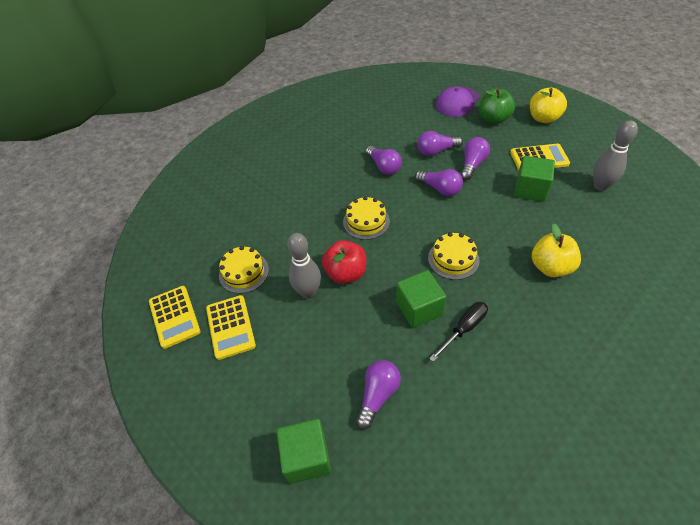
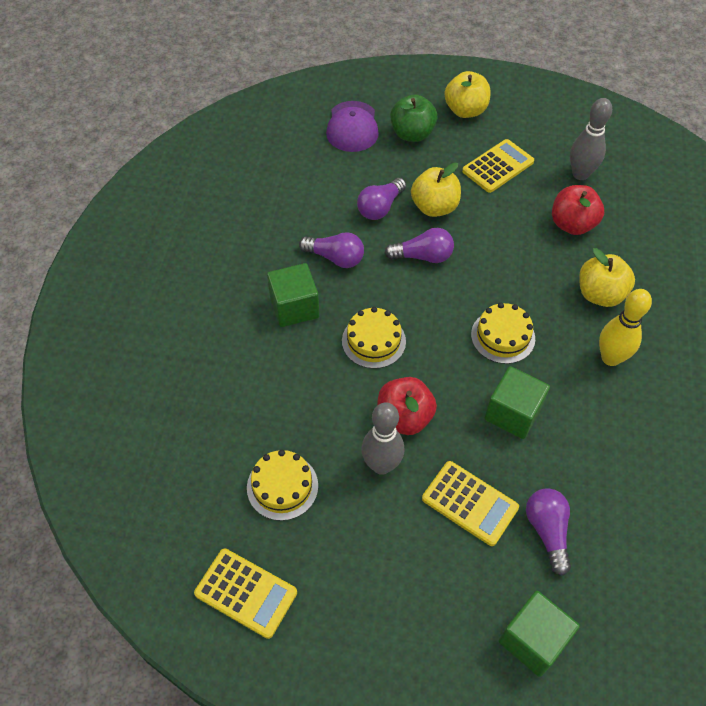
camera: 40 degrees left, 5 degrees up
(230, 327) = (328, 561): yellow calculator -> yellow calculator (470, 503)
(464, 329) = (572, 409): black screwdriver -> none
(472, 164) = (434, 207): purple light bulb -> yellow apple
(523, 311) = (610, 358): none -> yellow bowling pin
(530, 189) = (517, 211): green cube -> green cube (294, 307)
(566, 214) = (572, 224): none -> red apple

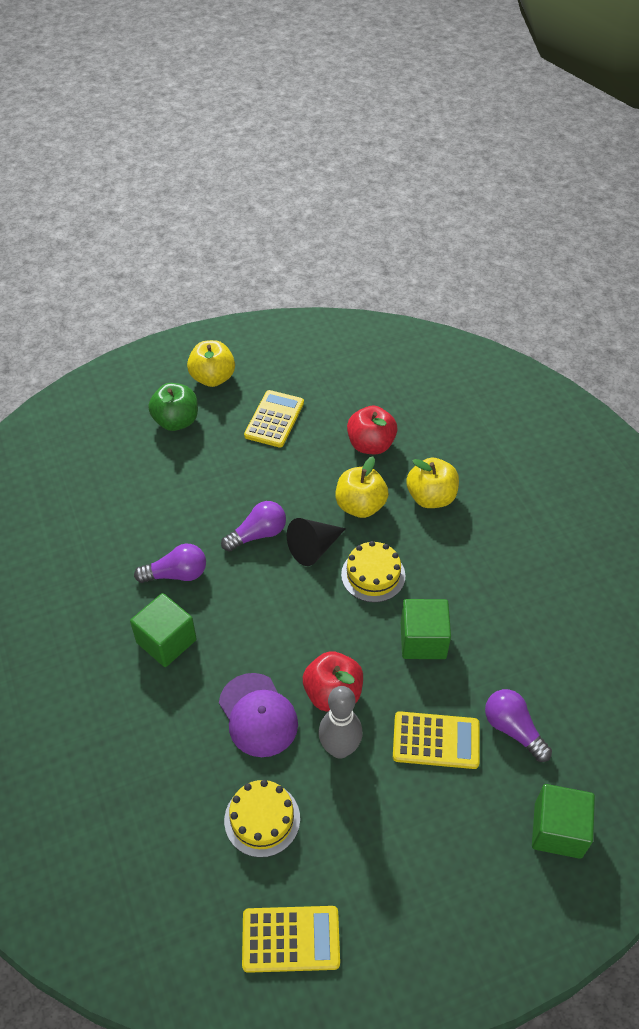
camera: 30 degrees left, 5 degrees down
(352, 127) = (114, 438): purple cap -> purple cap (258, 715)
(373, 341) = (261, 636): yellow cake -> none
(380, 207) = (189, 506): purple light bulb -> none
(434, 207) = (240, 483): yellow apple -> yellow apple (360, 506)
(464, 289) = (314, 548): none -> black cone
(580, 174) = (350, 395): grey bowling pin -> none
(610, 358) = (472, 550): yellow bowling pin -> none

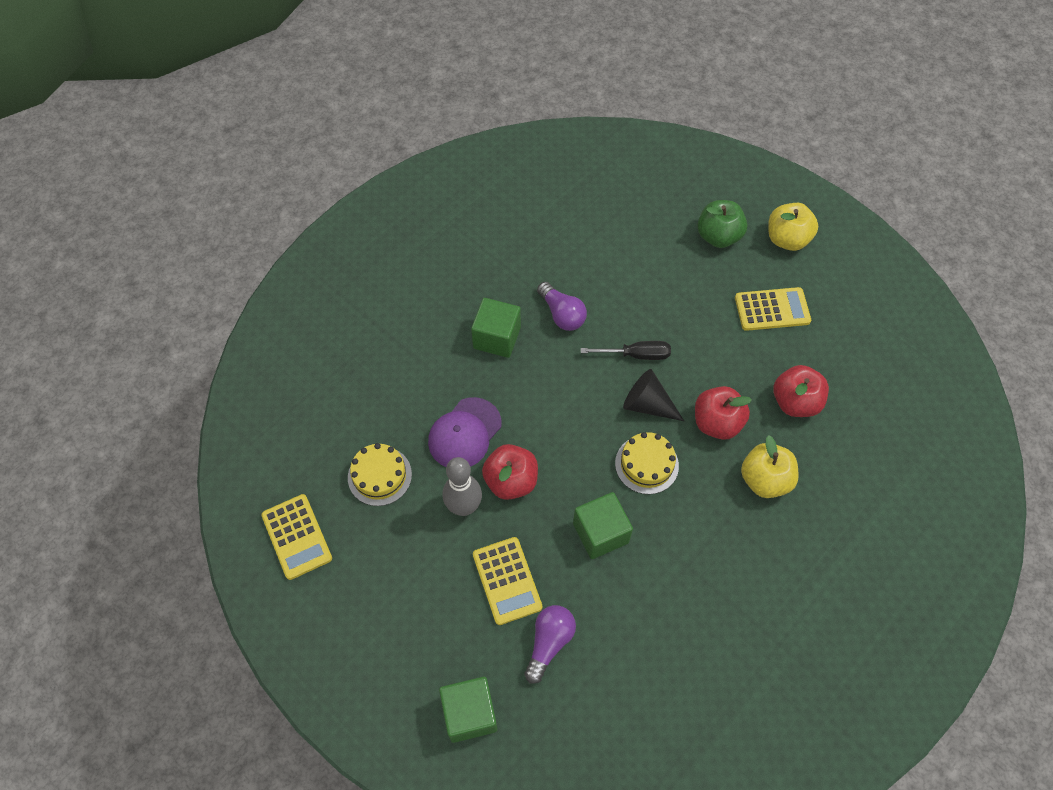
camera: 65 degrees right, 10 degrees up
(258, 534) = (636, 355): purple light bulb -> black screwdriver
(360, 506) = (717, 423): yellow apple -> red apple

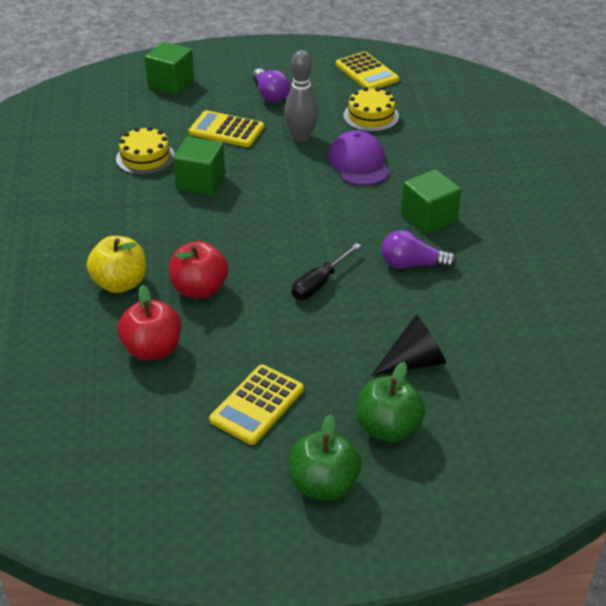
camera: 130 degrees right, 20 degrees down
(297, 537) = (367, 72): yellow calculator -> yellow calculator turned 135 degrees counterclockwise
(511, 481) = (293, 164): red apple -> none
(549, 643) = (165, 126): purple light bulb -> purple light bulb (270, 95)
(646, 464) = (218, 231): yellow cake -> yellow cake (145, 157)
(647, 404) = (266, 262): black cone -> black cone (414, 362)
(787, 239) = (324, 485): yellow apple -> green apple

